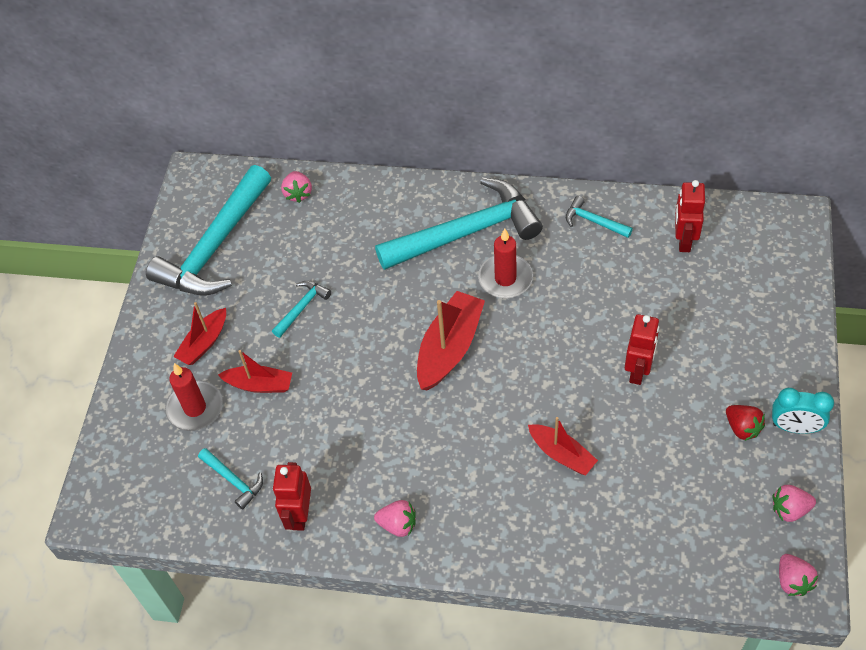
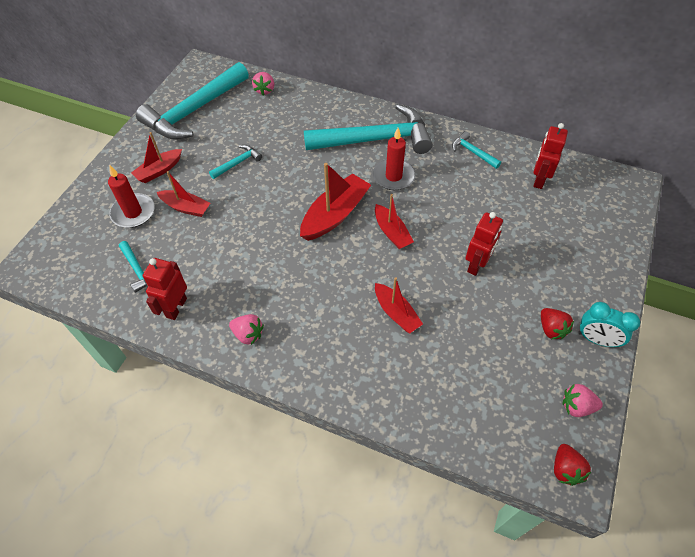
camera: 10 degrees right, 0 degrees up
(526, 354) = (391, 232): none -> red boat
(792, 581) = (565, 469): pink strawberry -> red strawberry

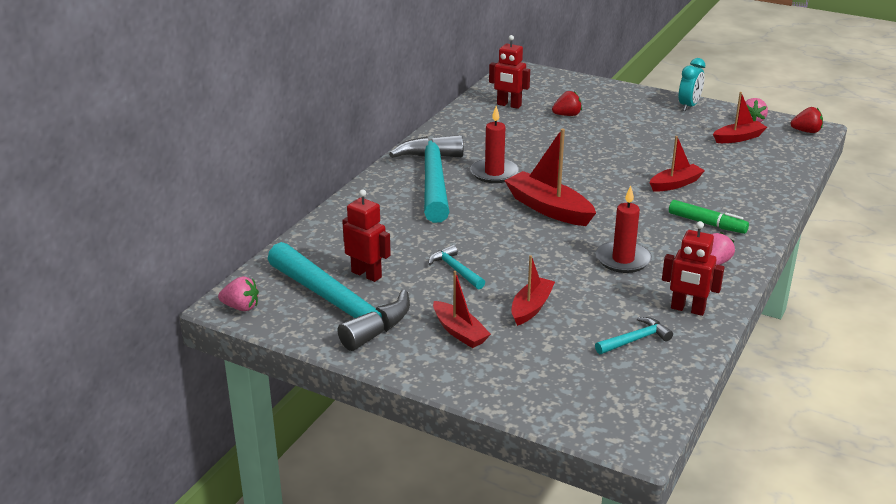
camera: 85 degrees left, 25 degrees down
(133, 212) = (537, 350): red candle -> red candle (623, 260)
(265, 90) = (314, 249): pink strawberry -> pink strawberry (241, 307)
(319, 334) = (707, 223): none -> green marker
(391, 232) = (575, 179): red boat -> red boat (738, 138)
(472, 152) = (465, 130): turquoise hammer -> none
(477, 265) = (615, 143): red robot -> red robot (366, 274)
(551, 329) = (682, 121): red strawberry -> red strawberry (567, 115)

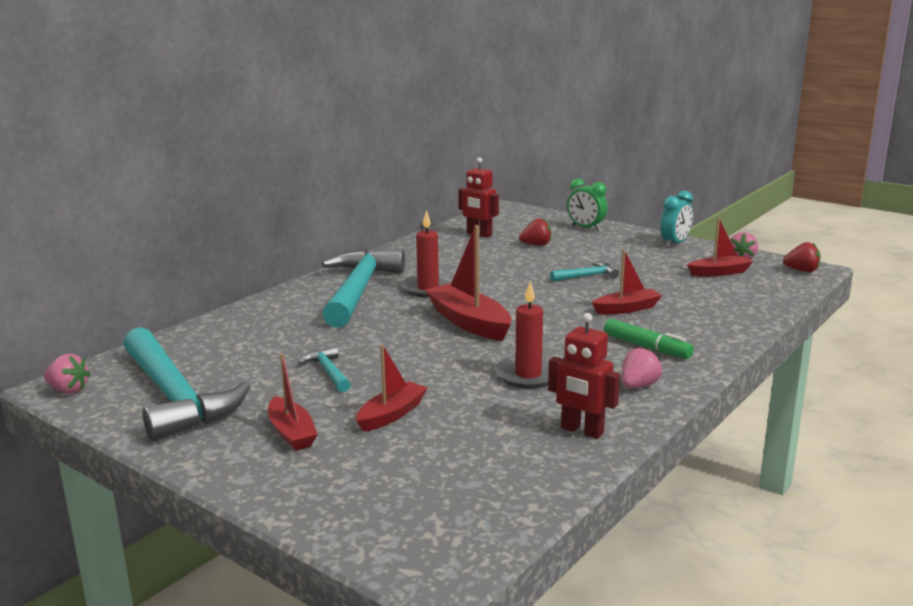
camera: 10 degrees right, 10 degrees down
(366, 274) = (227, 369): red robot -> none
(603, 91) = (586, 228): none -> green clock
(635, 340) = (499, 458): turquoise hammer -> turquoise hammer (587, 276)

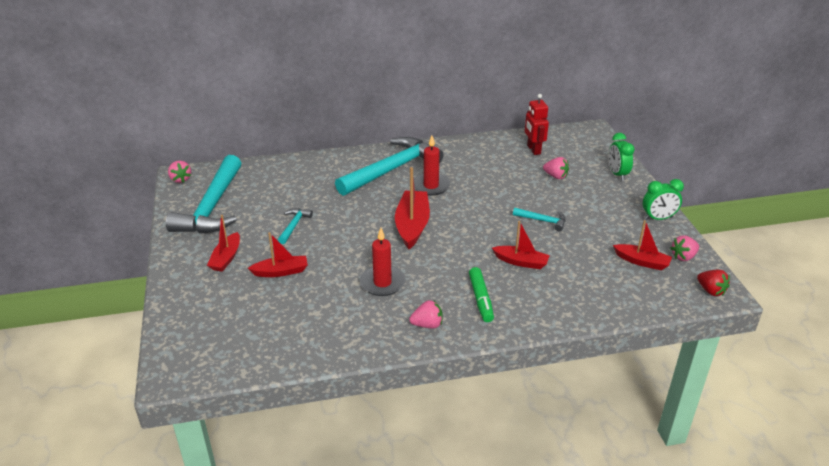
camera: 40 degrees right, 15 degrees up
(536, 245) = (555, 176): red strawberry -> pink strawberry
(582, 431) = (348, 337): red robot -> none
(674, 243) = (658, 218): turquoise clock -> green clock

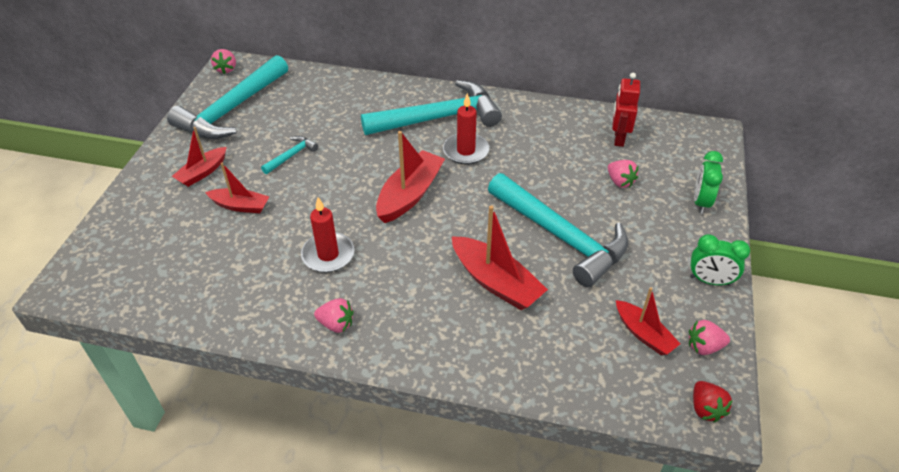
camera: 25 degrees right, 10 degrees up
(480, 299) = (416, 314): green marker -> none
(521, 262) = (496, 282): red boat -> red boat, size x1.60
(543, 221) = (561, 236): turquoise hammer -> turquoise hammer, size x2.36

